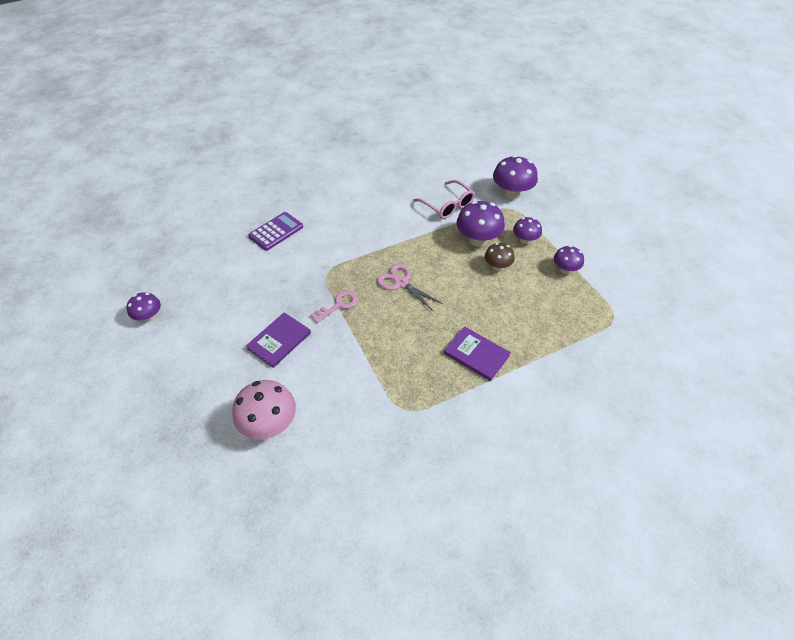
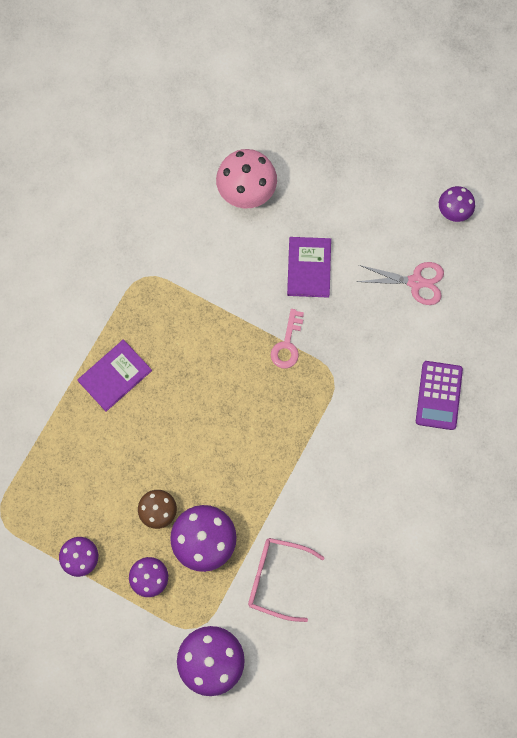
camera: 145 degrees right, 25 degrees up
(401, 283) = (246, 416): pink scissors -> pink scissors (416, 282)
(476, 354) = (115, 376): purple book -> purple book turned 45 degrees counterclockwise

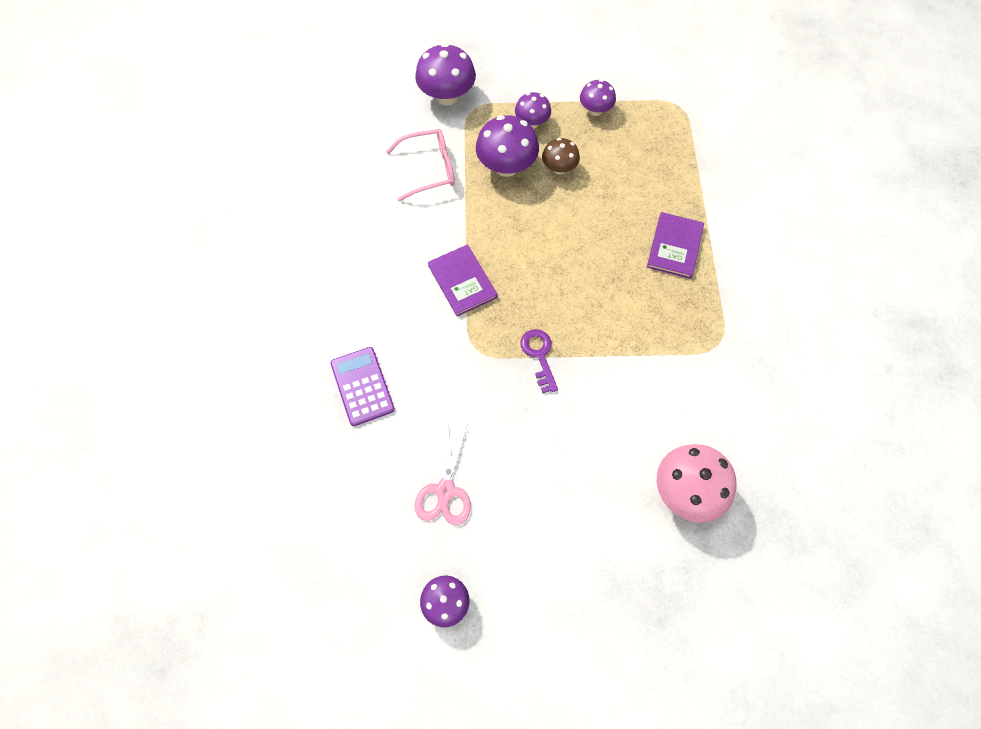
camera: 150 degrees right, 10 degrees down
(287, 344) = (539, 356): pink key -> purple key
(309, 268) = (566, 443): purple book -> purple book (462, 281)
(416, 282) = (445, 490): pink scissors -> pink scissors turned 60 degrees counterclockwise

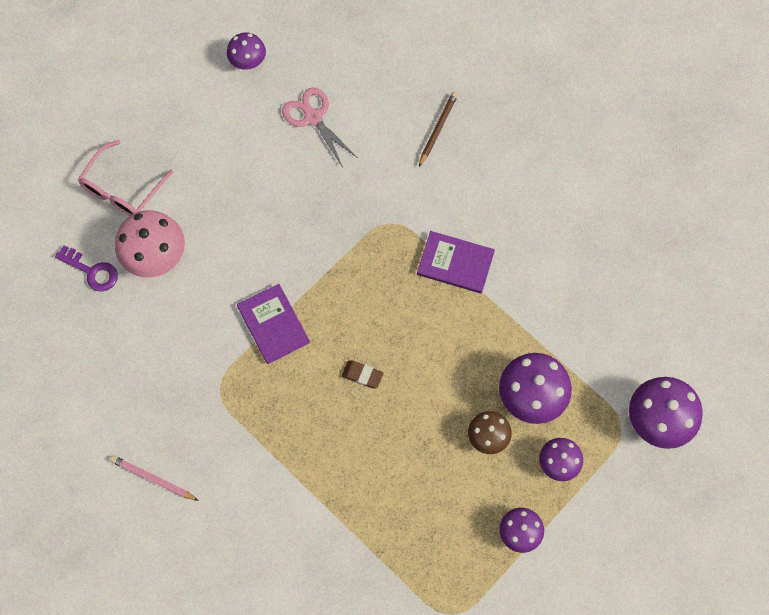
camera: 135 degrees right, 5 degrees up
(362, 386) = (438, 129): purple calculator -> brown pencil
(429, 169) = (587, 333): pink glasses -> pink glasses (122, 188)
(539, 356) = (342, 259): purple key -> purple key (92, 271)
(604, 267) = (362, 375): none -> brown eraser
(675, 246) = (324, 448): purple book -> purple book (273, 324)
(818, 326) = (153, 478): none -> pink pencil

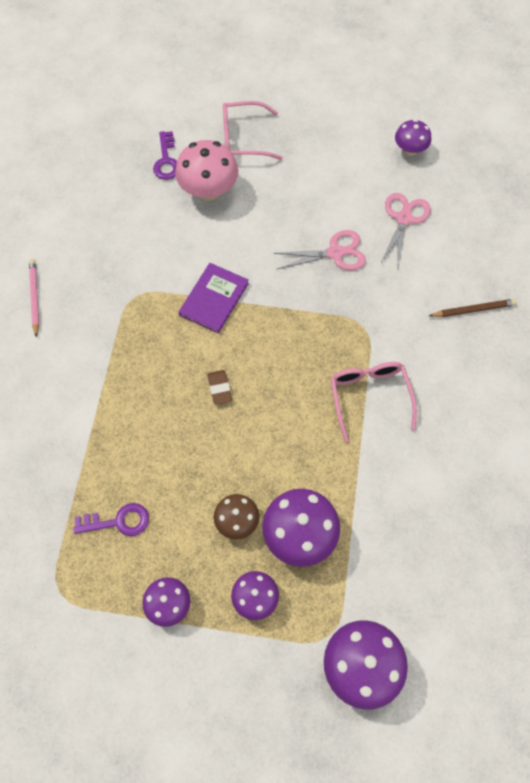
camera: 55 degrees right, 5 degrees down
(304, 195) = (335, 253): none -> pink scissors
(423, 531) = (118, 521): none -> purple key
(455, 263) = (369, 397): purple book -> pink glasses

